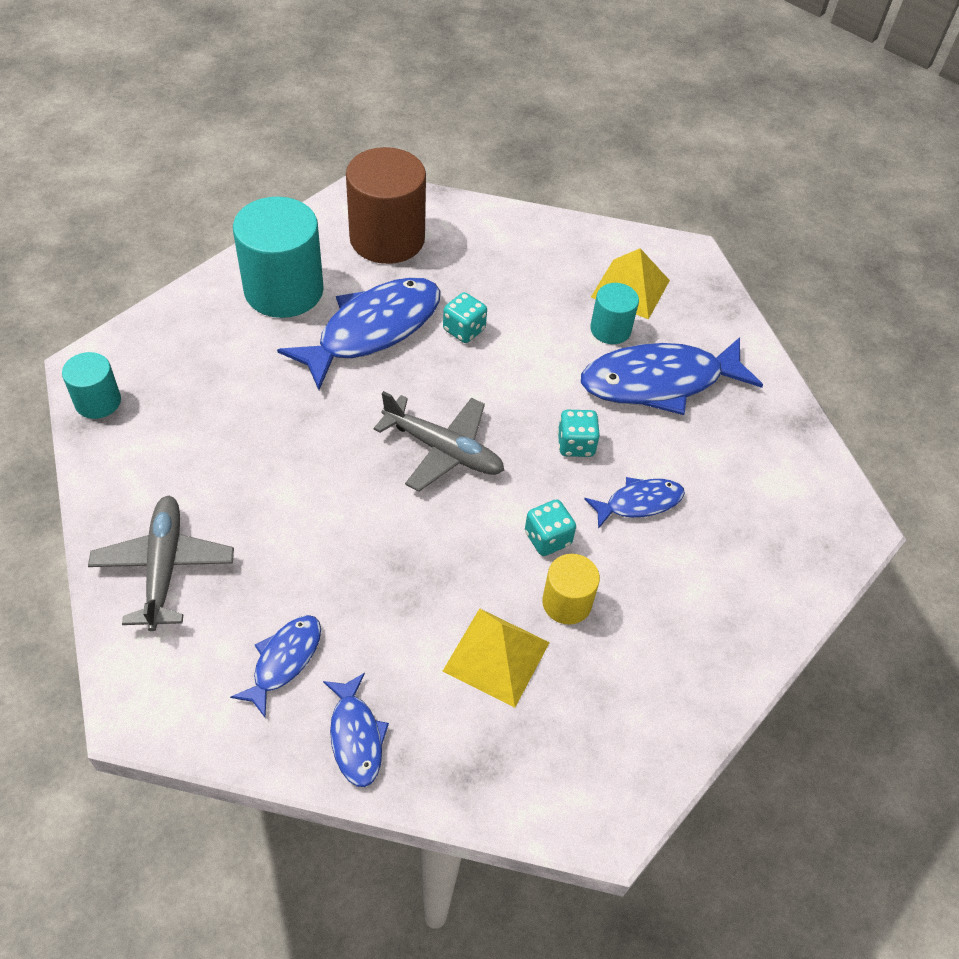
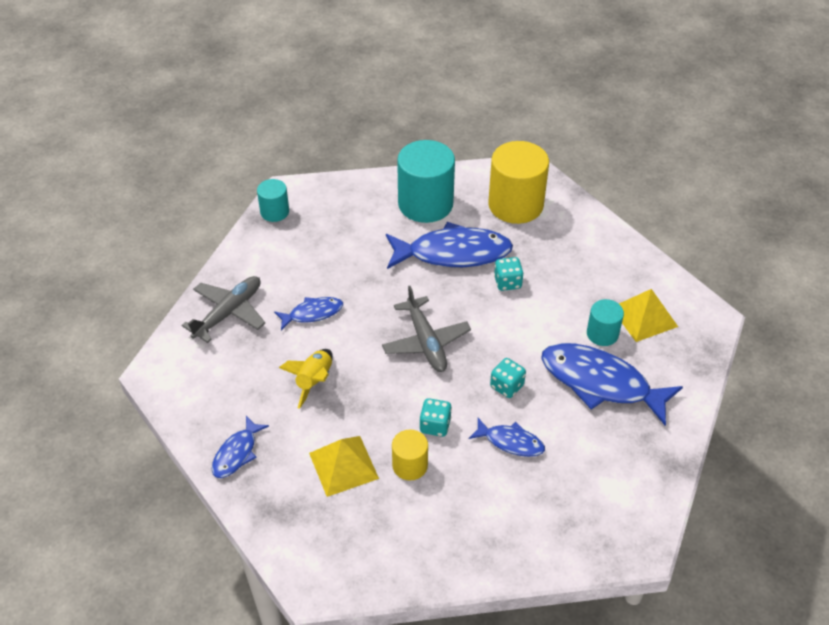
camera: 45 degrees right, 5 degrees down
(284, 661) = (239, 394): blue fish -> blue fish (312, 313)
(361, 580) = (314, 381): none -> yellow rocket
(387, 238) = (515, 205): brown cylinder -> yellow cylinder

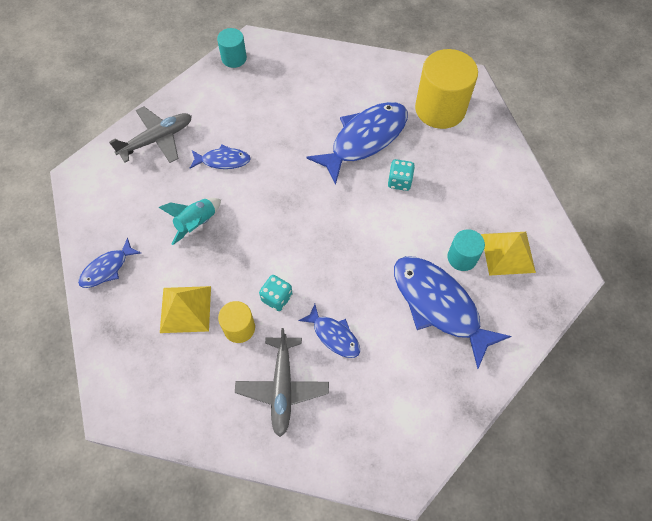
camera: 20 degrees right, 15 degrees up
(314, 381) = (196, 223): yellow rocket -> turquoise rocket
(425, 204) = (362, 86): turquoise cylinder -> none
(425, 342) = (304, 216): grey plane -> grey plane (282, 387)
(453, 253) = (364, 139): blue fish -> blue fish turned 60 degrees counterclockwise
(507, 386) = (354, 281): turquoise dice -> none

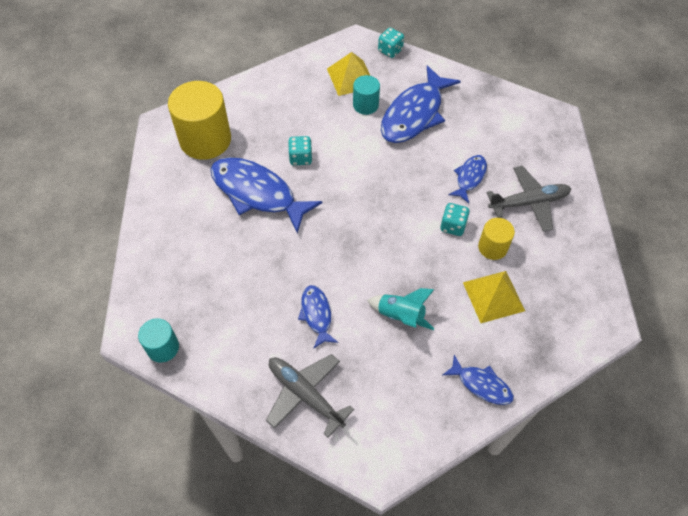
camera: 105 degrees left, 5 degrees down
(549, 307) = (390, 50): none -> turquoise dice

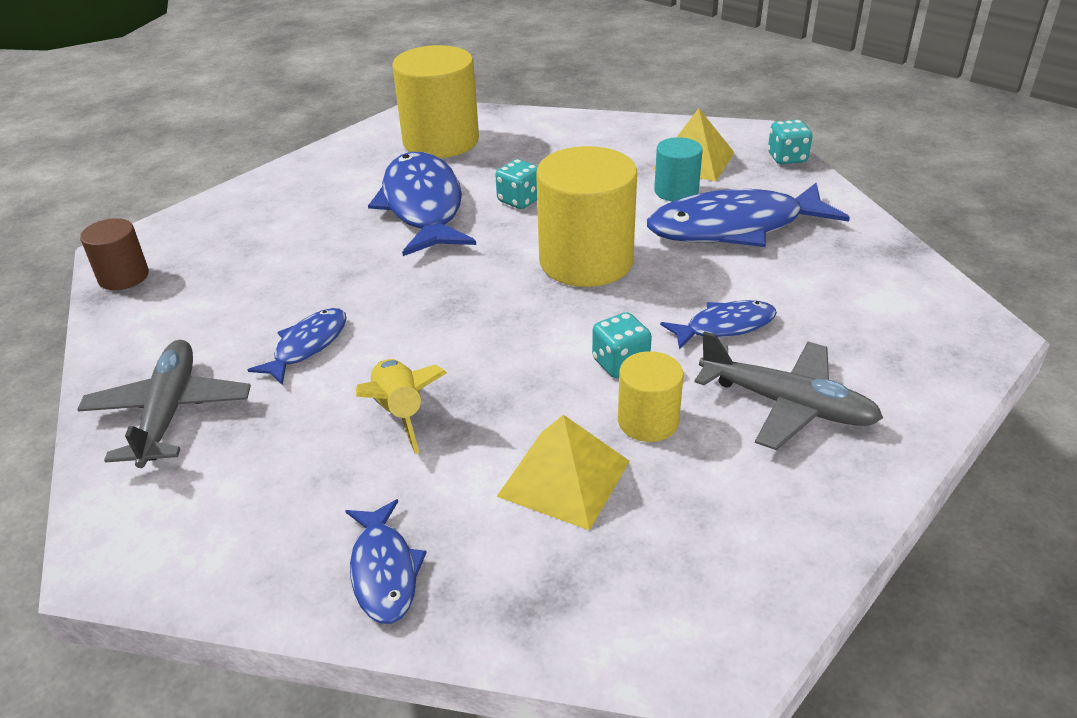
camera: 45 degrees right, 20 degrees down
(163, 347) = (123, 277): turquoise cylinder -> brown cylinder
(376, 178) = (586, 261): none -> yellow cylinder
(400, 316) = (400, 413): turquoise rocket -> yellow rocket

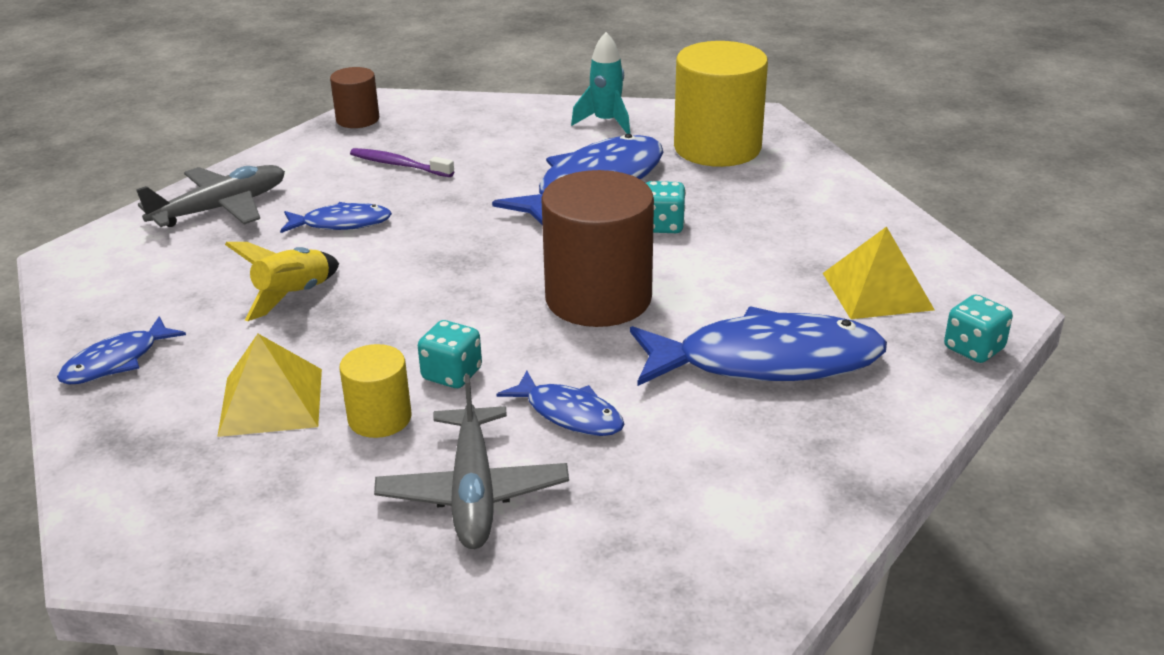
camera: 55 degrees right, 5 degrees down
(248, 282) = (399, 165): none -> purple toothbrush
(334, 167) = (606, 122): none -> turquoise rocket
(586, 261) = (598, 298): yellow cylinder -> brown cylinder
(676, 191) = (795, 302): turquoise cylinder -> none
(734, 227) = (766, 361): blue fish -> blue fish turned 135 degrees clockwise

